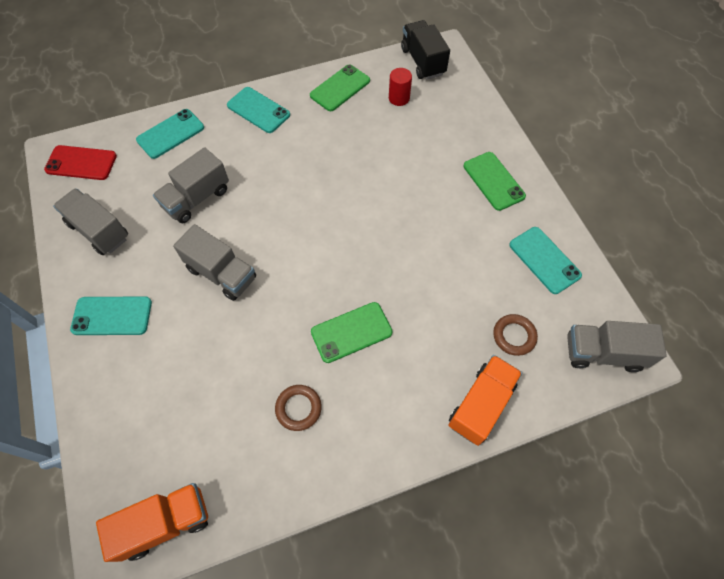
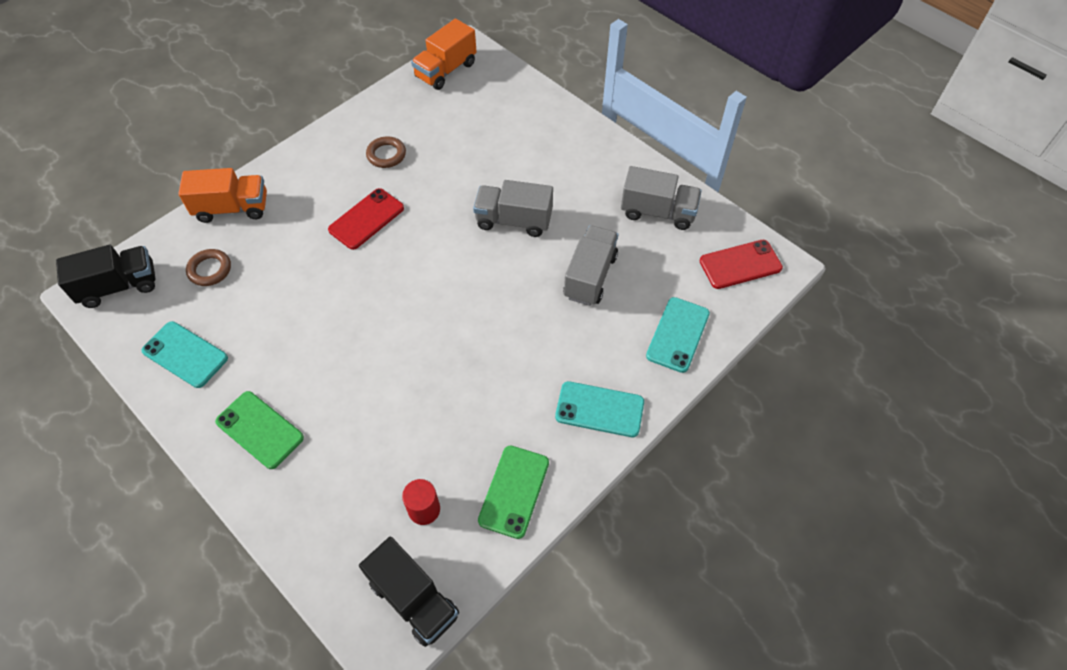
camera: 155 degrees right, 5 degrees down
(112, 316) = (583, 157): turquoise phone -> none
(351, 332) = (366, 219): green phone -> red phone
(481, 405) = (232, 208): orange truck -> orange truck turned 105 degrees counterclockwise
(603, 353) = (119, 286): grey truck -> black truck

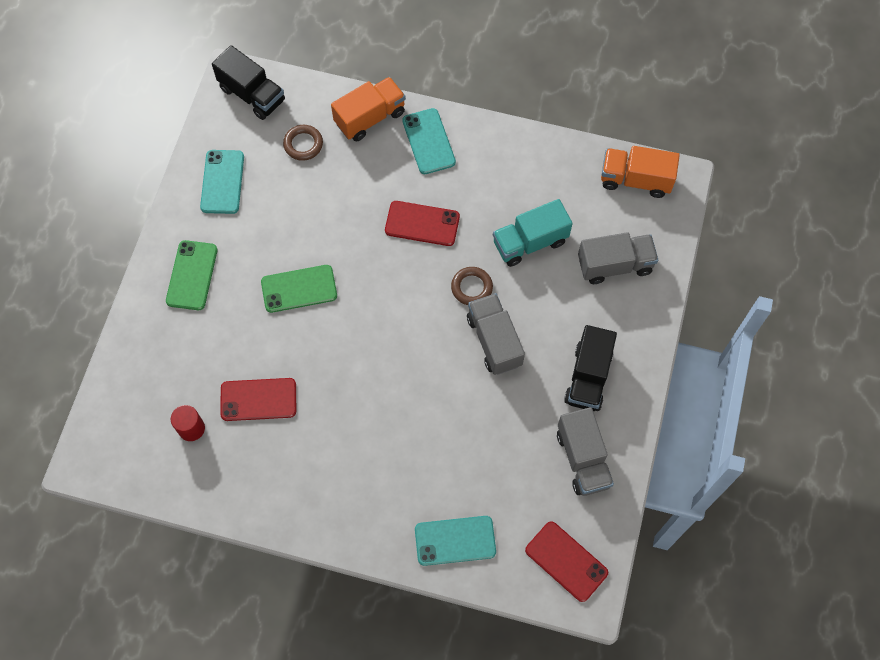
camera: 60 degrees right, 10 degrees up
(232, 208) = (370, 117): orange truck -> orange truck turned 90 degrees counterclockwise
(386, 155) = (500, 194): brown ring -> brown ring (471, 287)
(414, 599) = (123, 461): black truck -> black truck (588, 377)
(437, 431) = (258, 399): none -> red phone
(445, 156) = (530, 242): none -> turquoise truck
(514, 491) = (239, 484): green phone -> green phone (299, 289)
(590, 276) = (473, 436): grey truck -> grey truck (614, 265)
(599, 409) = (345, 512): turquoise phone -> turquoise phone (429, 141)

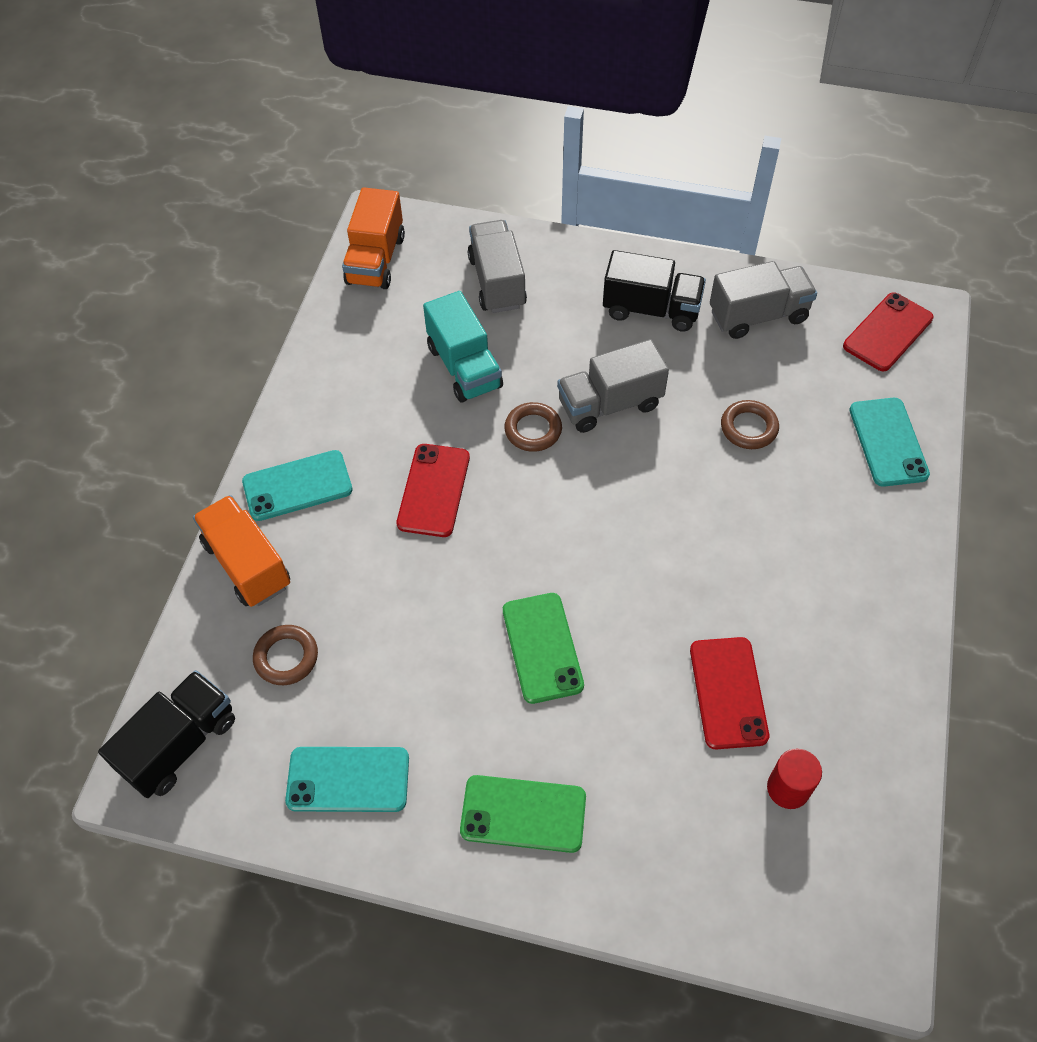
camera: 90 degrees left, 10 degrees down
(470, 438) = (749, 428): none -> brown ring

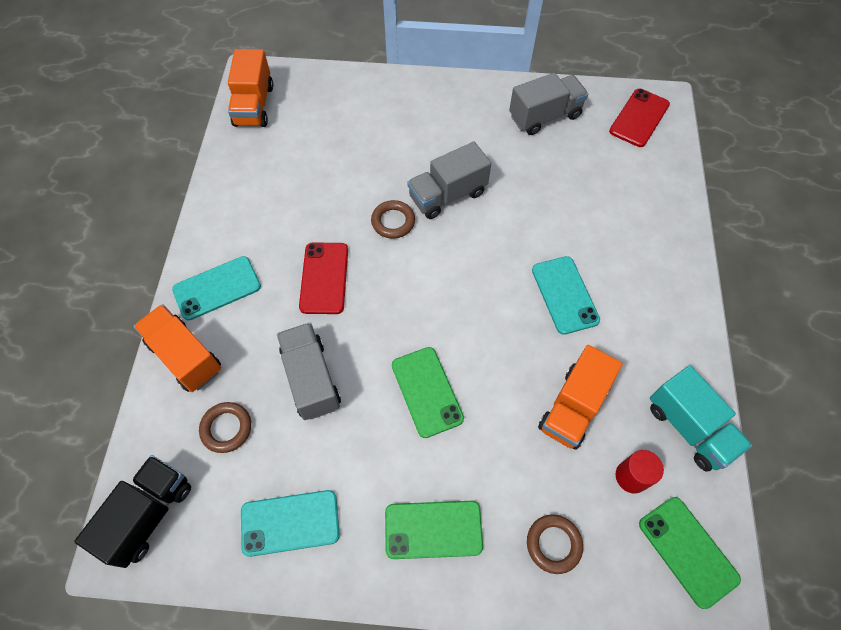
camera: 10 degrees left, 5 degrees up
(464, 367) = (333, 179): turquoise truck -> turquoise truck (689, 427)
(497, 282) = (348, 112): grey truck -> grey truck (311, 379)
(651, 309) = (466, 120): black truck -> none
(728, 692) = (573, 407): red phone -> orange truck
(749, 428) = (552, 200): brown ring -> brown ring (553, 544)
(844, 888) = (688, 551): none -> green phone
(888, 442) = (654, 199): turquoise phone -> turquoise phone (564, 295)

